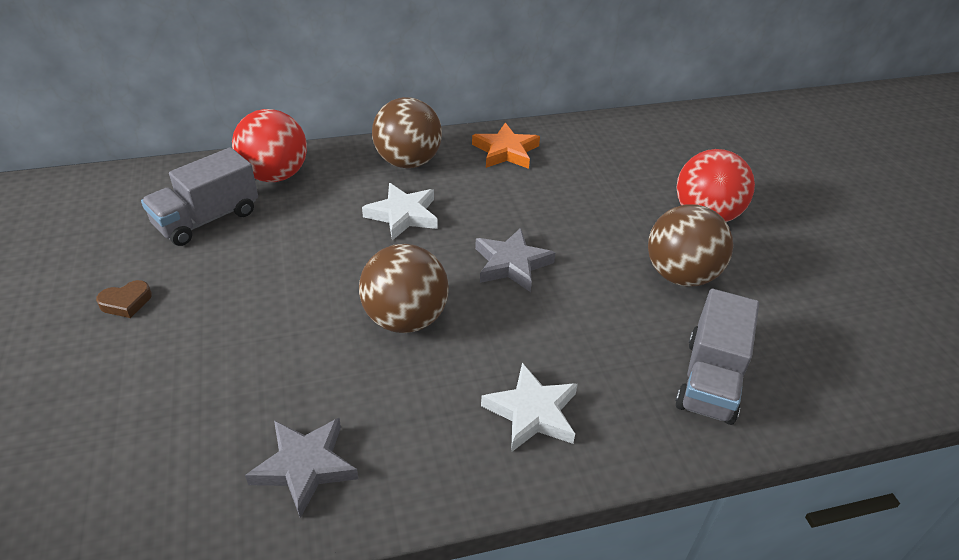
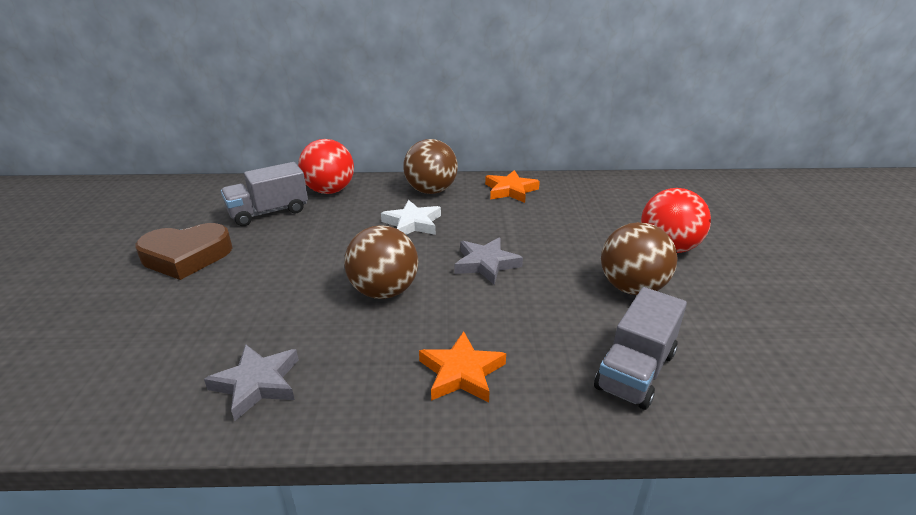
camera: 15 degrees right, 10 degrees down
(126, 302) = (186, 256): brown heart -> brown heart, size x2.30
(532, 412) = (461, 372): white star -> orange star

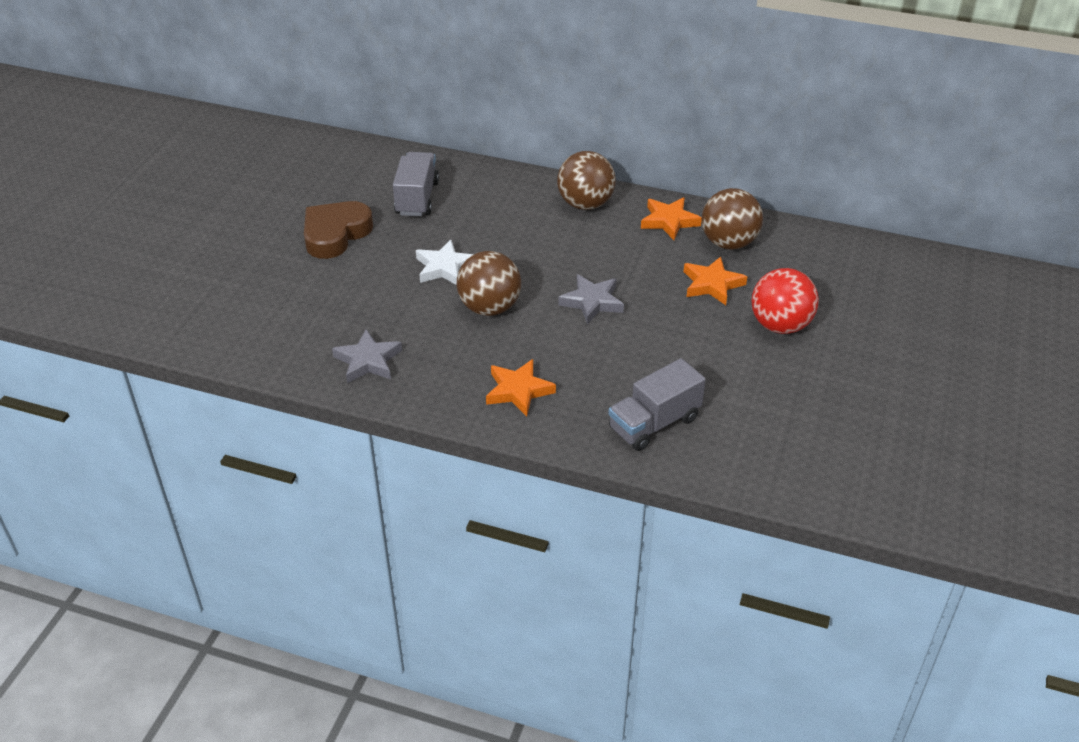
camera: 20 degrees right, 10 degrees up
(186, 256) = (335, 234): brown heart -> brown heart turned 120 degrees clockwise
(269, 212) = (417, 198): grey truck -> grey truck turned 105 degrees clockwise
(329, 191) = (483, 182): red ball -> none
(412, 223) = (547, 241): white star -> white star (445, 267)
(583, 228) = (712, 284): none -> orange star
(632, 288) = (709, 356): brown ball -> brown ball (728, 243)

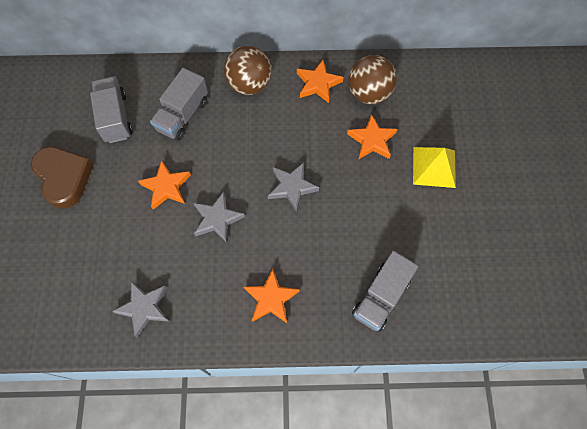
camera: 20 degrees left, 25 degrees up
(335, 234) = (64, 178): brown heart -> brown heart turned 135 degrees clockwise
(445, 267) = (166, 187): white star -> orange star
(489, 308) = (217, 219): brown ball -> grey star
(494, 213) = (182, 115): none -> grey truck
(780, 325) = (434, 167): red ball -> yellow pyramid

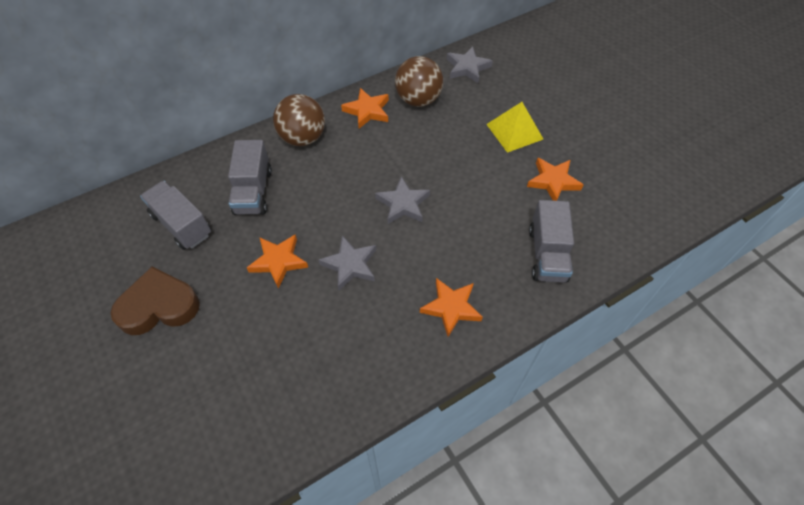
camera: 30 degrees left, 10 degrees down
(64, 178) = (159, 306): brown heart -> brown heart turned 45 degrees counterclockwise
(144, 308) = (330, 384): grey star -> grey star (467, 68)
(372, 140) = (447, 134): orange star -> orange star (553, 181)

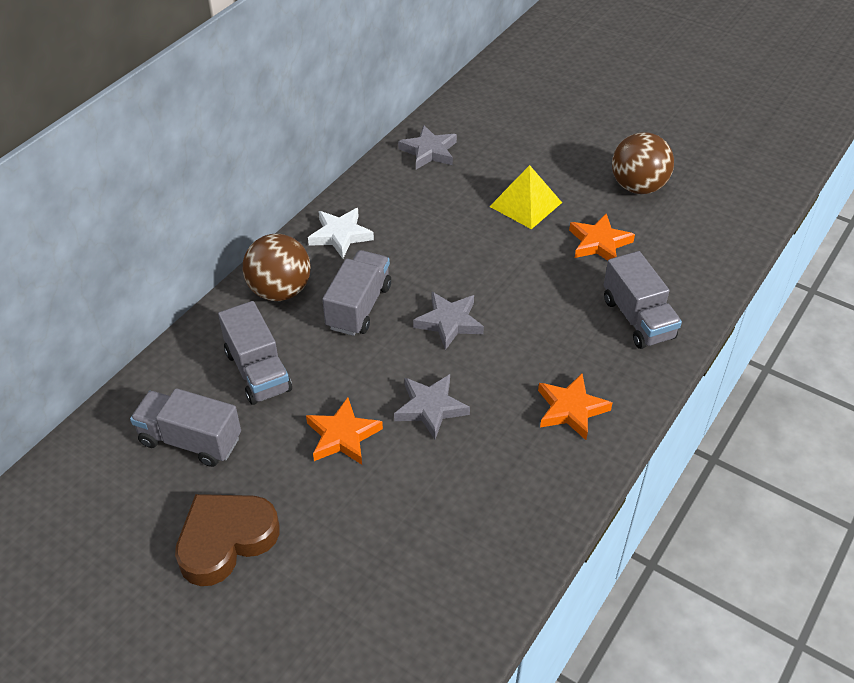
camera: 25 degrees left, 10 degrees down
(347, 169) = (359, 307): none -> grey truck
(367, 111) = (340, 235): orange star -> white star
(418, 100) = (394, 204): brown ball -> brown ball (638, 187)

